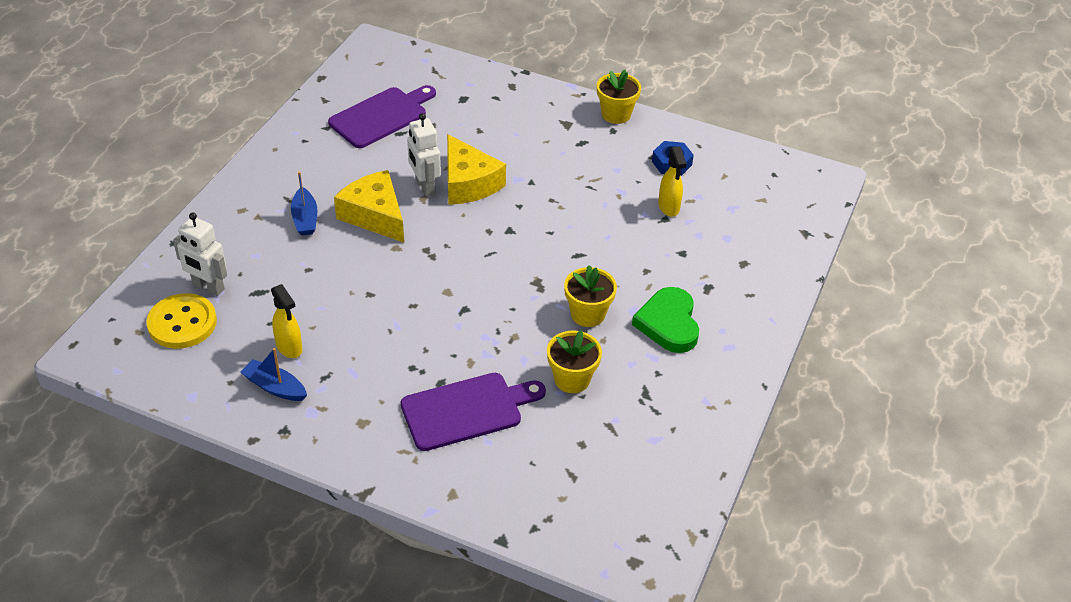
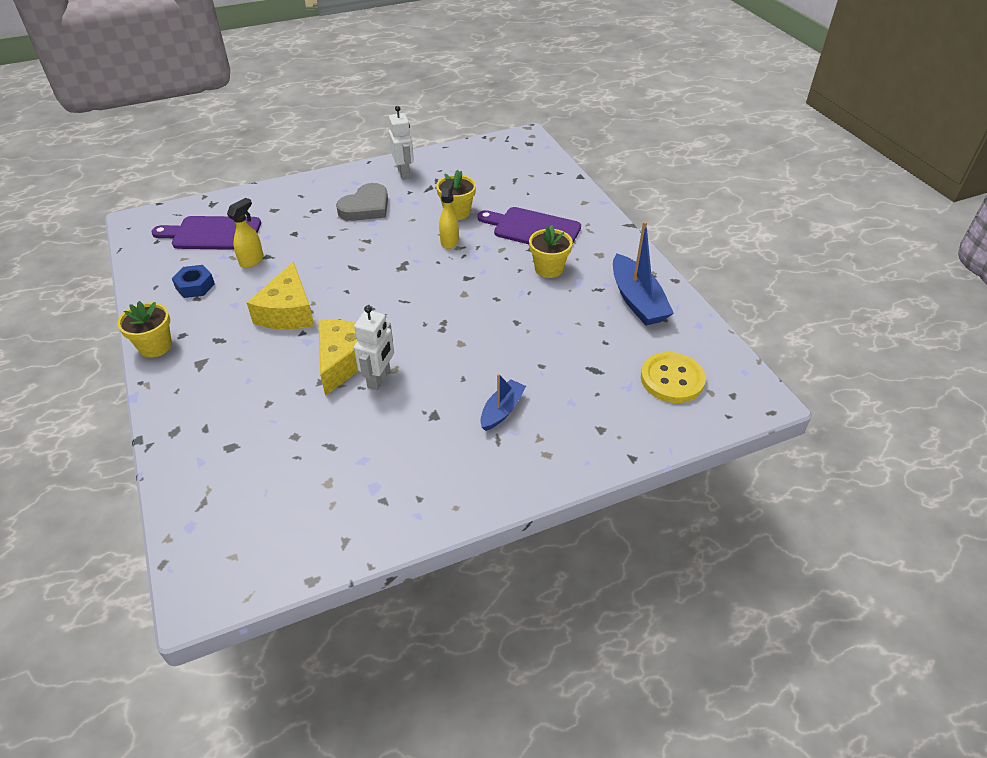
camera: 135 degrees left, 0 degrees up
(208, 287) = (631, 397): white robot -> white robot (404, 173)
(275, 387) = (637, 300): blue boat -> blue boat, size x1.70
(289, 348) = (606, 318): yellow spray bottle -> yellow spray bottle (449, 241)
(374, 216) = (446, 378): yellow cheese -> yellow cheese (288, 312)
(381, 116) = (321, 477): purple cutting board -> purple cutting board (213, 233)
(588, 314) = (400, 235): yellow flower pot -> yellow flower pot (548, 269)
(668, 323) = (366, 207): green heart -> grey heart

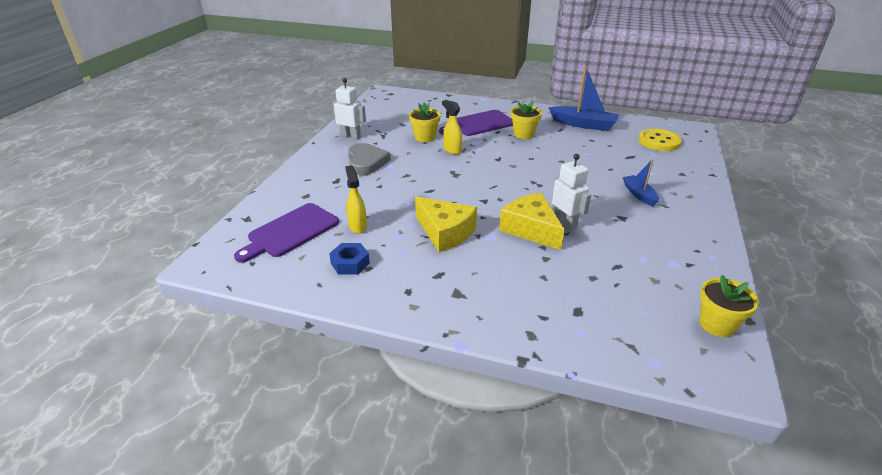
camera: 50 degrees left, 10 degrees down
(155, 346) = (405, 310): yellow flower pot -> yellow flower pot (717, 324)

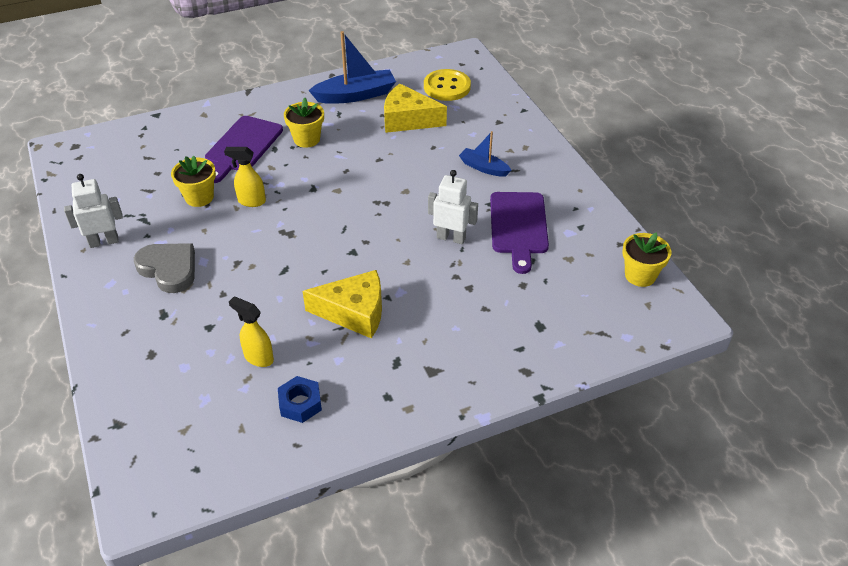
camera: 40 degrees left, 10 degrees up
(290, 232) = (191, 408): purple cutting board -> purple cutting board (518, 226)
(531, 229) = (428, 262): yellow cheese -> yellow cheese (408, 119)

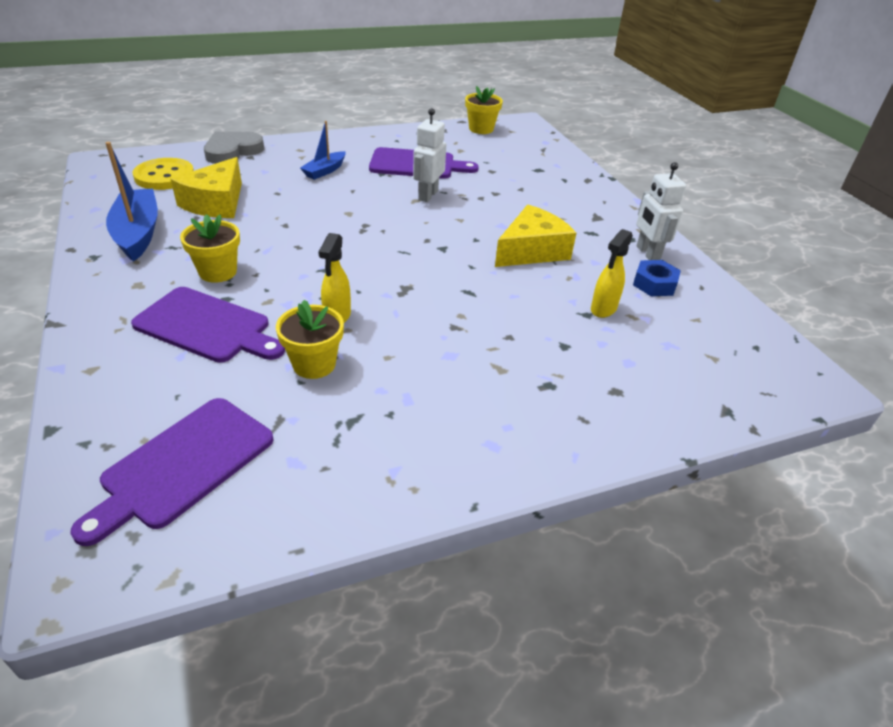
camera: 90 degrees left, 5 degrees down
(104, 242) = (398, 463): white robot -> white robot (647, 253)
(121, 162) = (183, 465): none -> purple cutting board
(169, 269) = (464, 385): grey heart -> grey heart (232, 151)
(354, 312) = (531, 251): yellow cheese -> yellow cheese turned 45 degrees clockwise

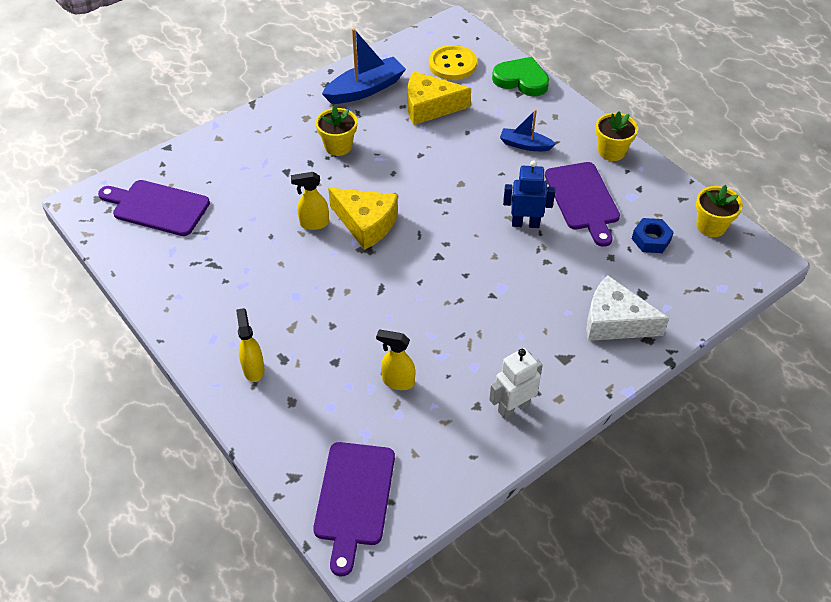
camera: 75 degrees right, 10 degrees up
(207, 327) = (276, 167): purple cutting board -> purple cutting board (353, 498)
(232, 151) = (521, 80): grey heart -> green heart
(314, 364) = (259, 229): yellow flower pot -> yellow flower pot (611, 151)
(428, 195) = (525, 223): white robot -> blue robot
(531, 251) = (467, 317): yellow cheese -> yellow cheese (366, 223)
(557, 414) = (253, 369): none -> yellow spray bottle
(564, 187) = (615, 322): none -> white cheese
(654, 284) = (458, 417): blue nut -> blue nut (651, 240)

